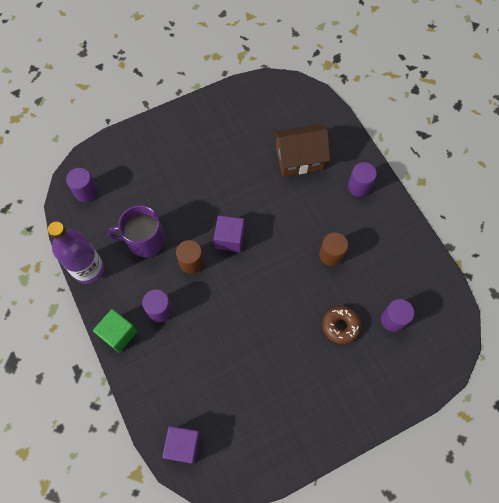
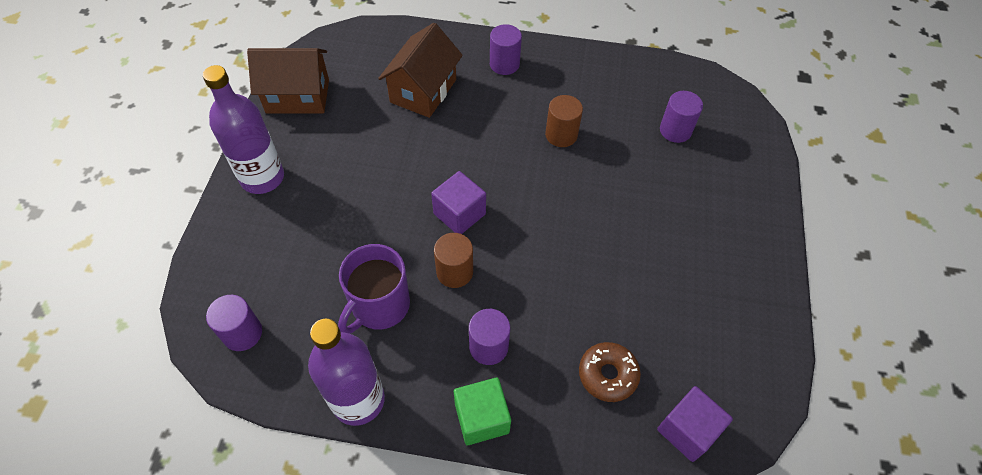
camera: 55 degrees left, 10 degrees down
(176, 128) = (262, 177): none -> purple bottle
(240, 101) = (298, 96): none -> brown house
(340, 326) = (649, 178): brown donut -> brown donut (607, 375)

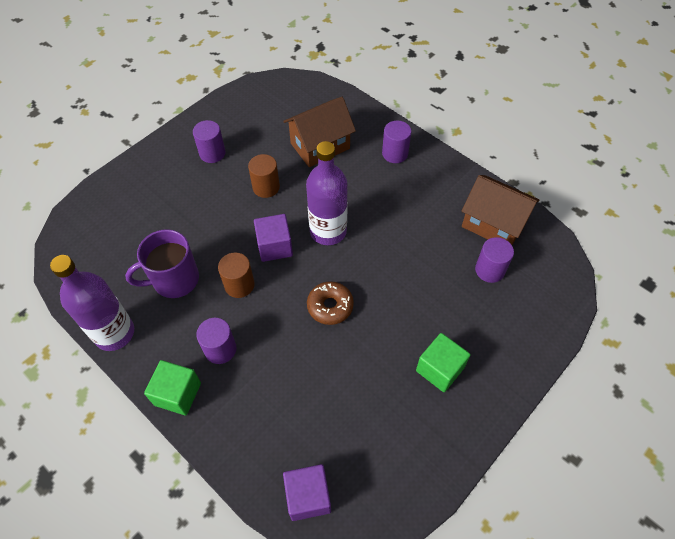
camera: 35 degrees right, 0 degrees up
(242, 333) = (83, 250): purple cylinder -> purple cylinder (212, 153)
(262, 177) = (170, 155): purple bottle -> purple bottle (328, 231)
(298, 96) = (234, 110): brown house -> brown house (493, 224)
(561, 135) = (394, 227): brown cylinder -> brown cylinder (266, 187)
(607, 375) = (284, 420): brown donut -> brown donut (330, 306)
(705, 242) = (440, 369): none -> green cube

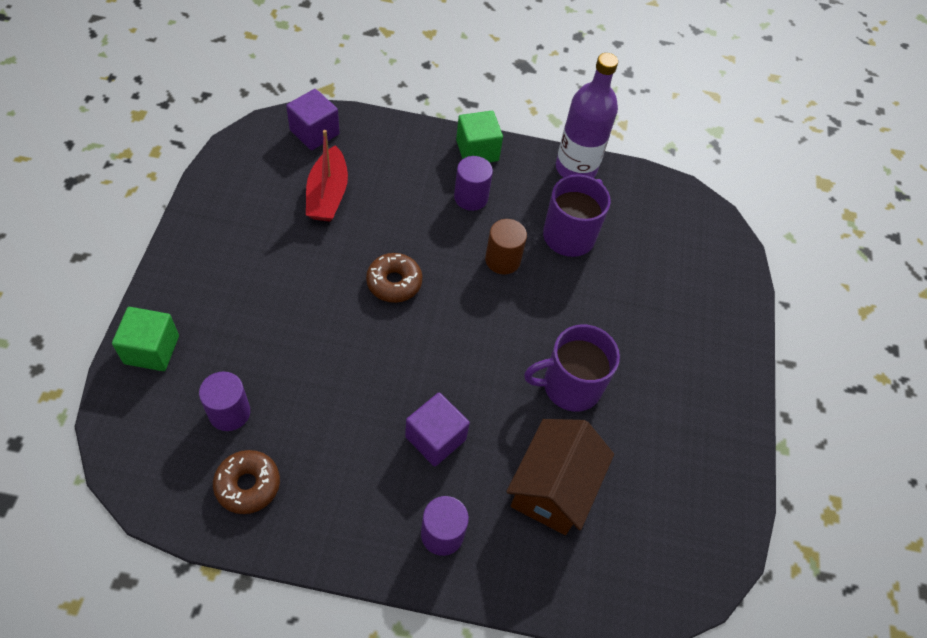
camera: 140 degrees right, 0 degrees up
(212, 153) = (674, 399): purple cylinder -> none
(266, 187) = (570, 386): brown cylinder -> purple mug
(275, 246) = (499, 317): purple cube -> purple cube (435, 438)
(328, 231) = (454, 365): purple bottle -> none
(335, 413) = (327, 194): none -> red boat
(440, 369) = (244, 274): green cube -> green cube (151, 349)
(493, 224) = (248, 485): brown house -> brown donut

